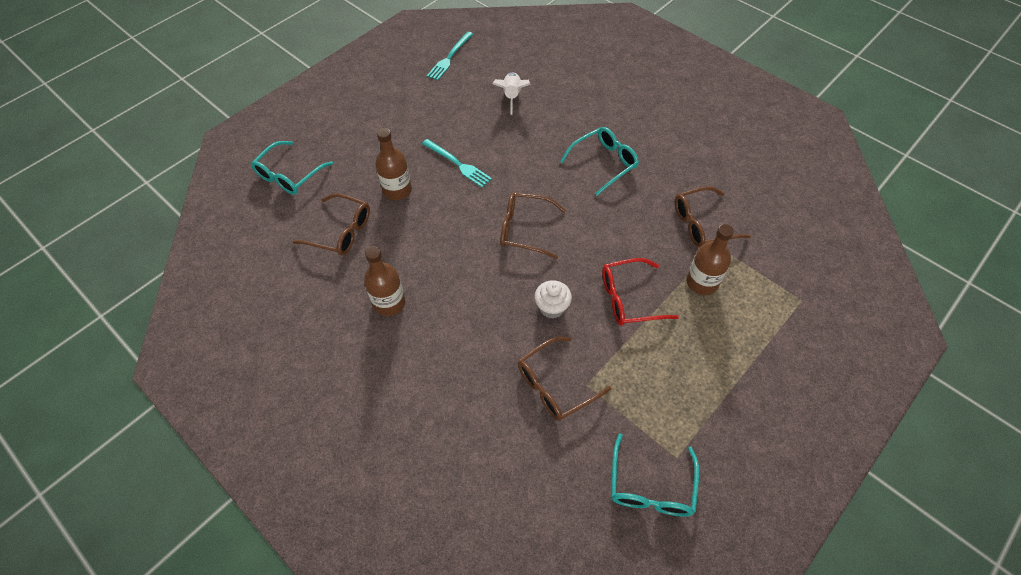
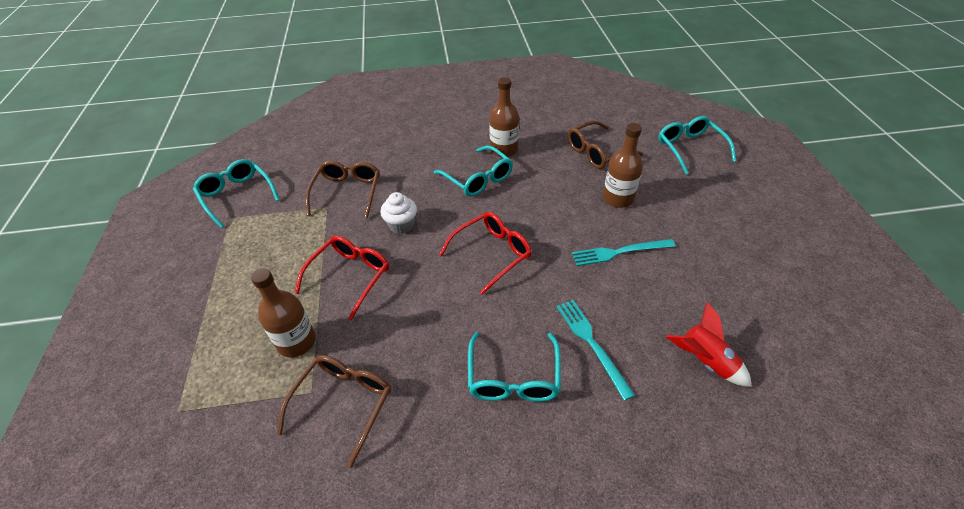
camera: 130 degrees right, 10 degrees down
(448, 295) = (478, 179): none -> turquoise glasses
(450, 57) = (835, 343): turquoise fork -> turquoise fork (591, 343)
(512, 97) = (705, 361): white rocket -> red rocket
(525, 229) = (492, 254): brown glasses -> red glasses

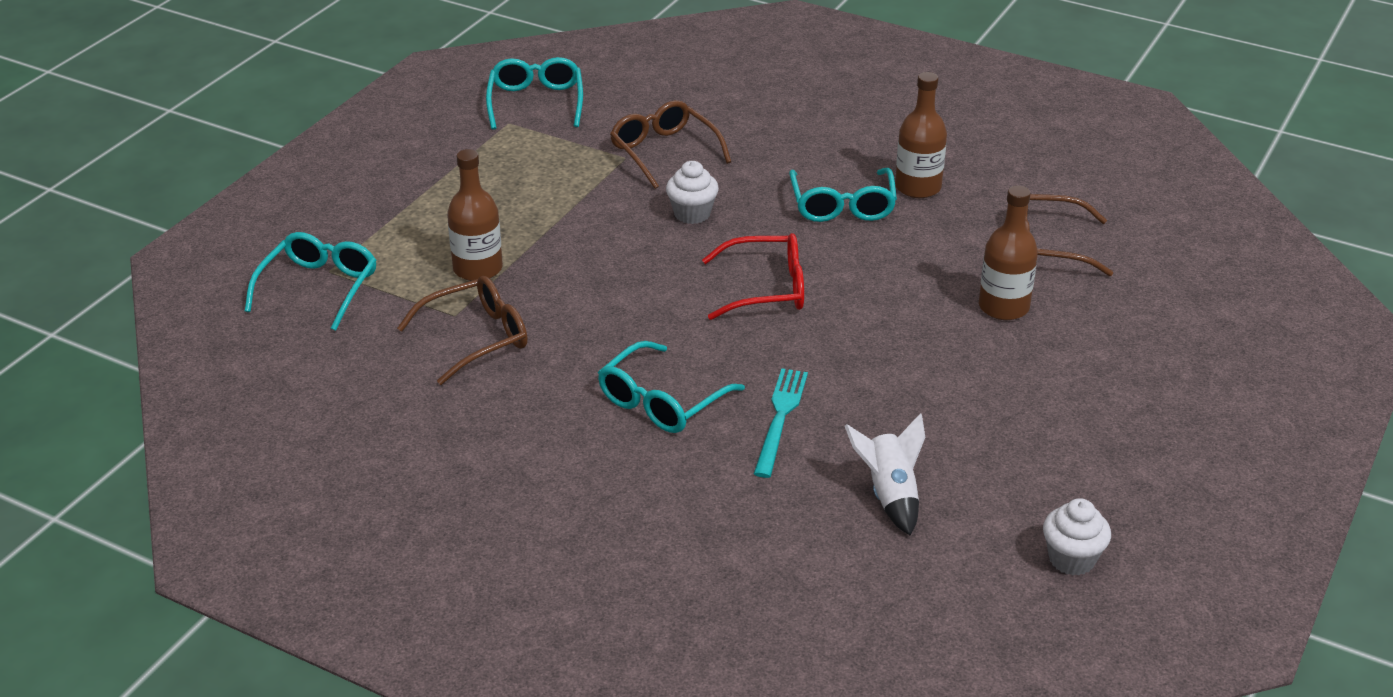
camera: 35 degrees right, 10 degrees down
(347, 192) = (664, 152): brown glasses -> brown glasses turned 75 degrees counterclockwise
(350, 276) = (584, 237): red glasses -> none
(619, 252) = (926, 359): turquoise fork -> none
(690, 148) = (1199, 299): turquoise glasses -> turquoise glasses (319, 288)
(705, 361) = (890, 495): red rocket -> white rocket
(830, 343) = (1071, 559): none -> white cupcake

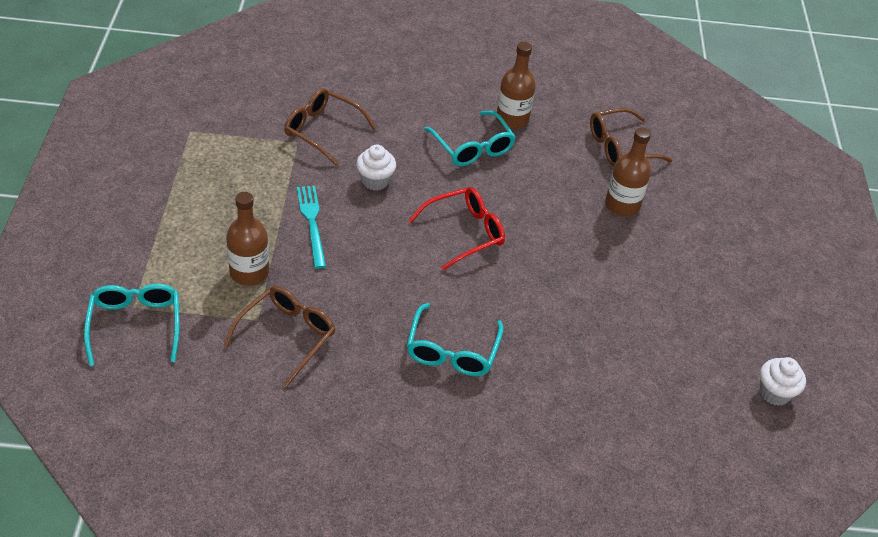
camera: 30 degrees left, 10 degrees up
(536, 102) = (199, 107): turquoise glasses -> none
(780, 418) = (538, 340): turquoise fork -> turquoise fork (312, 223)
(890, 495) = (642, 380): white rocket -> none

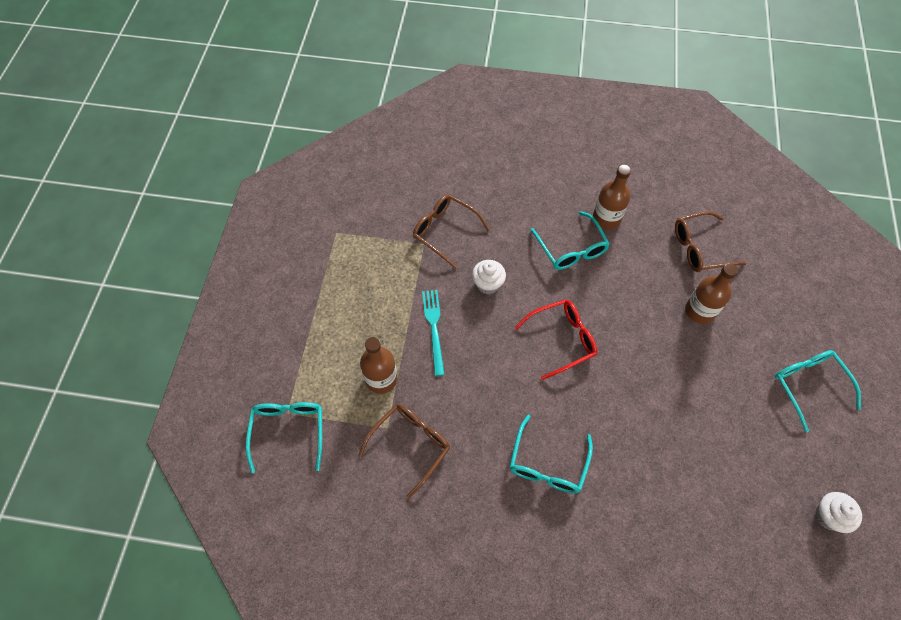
camera: 10 degrees right, 15 degrees up
(746, 273) = (808, 385): none -> turquoise glasses

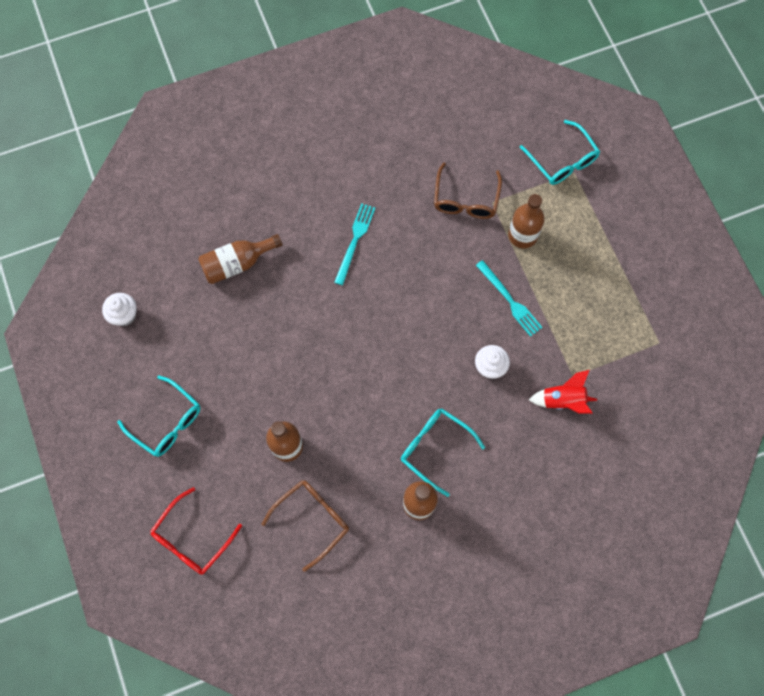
camera: 150 degrees right, 10 degrees up
(445, 231) = (563, 400): brown glasses -> red rocket
(547, 464) = (355, 241): turquoise glasses -> turquoise fork
(562, 339) = (396, 349): red glasses -> red glasses (192, 538)
(684, 508) = (237, 264): none -> brown bottle

